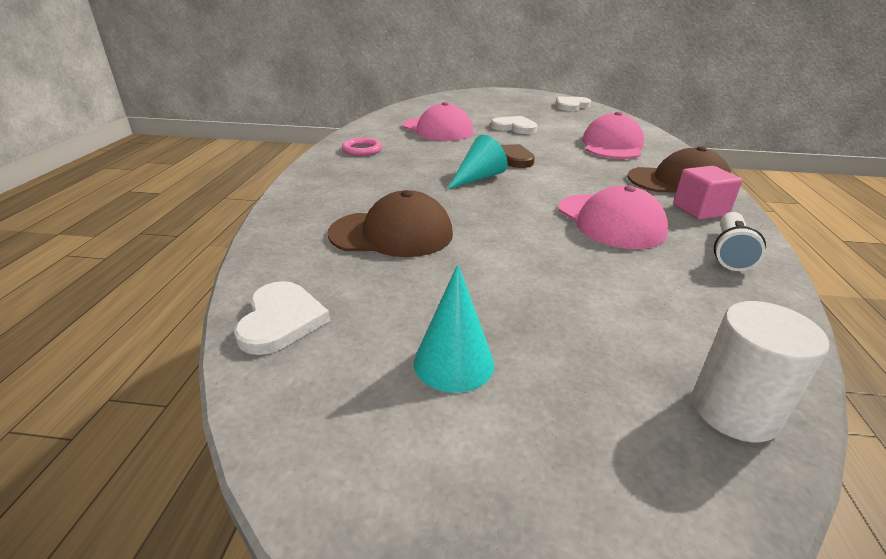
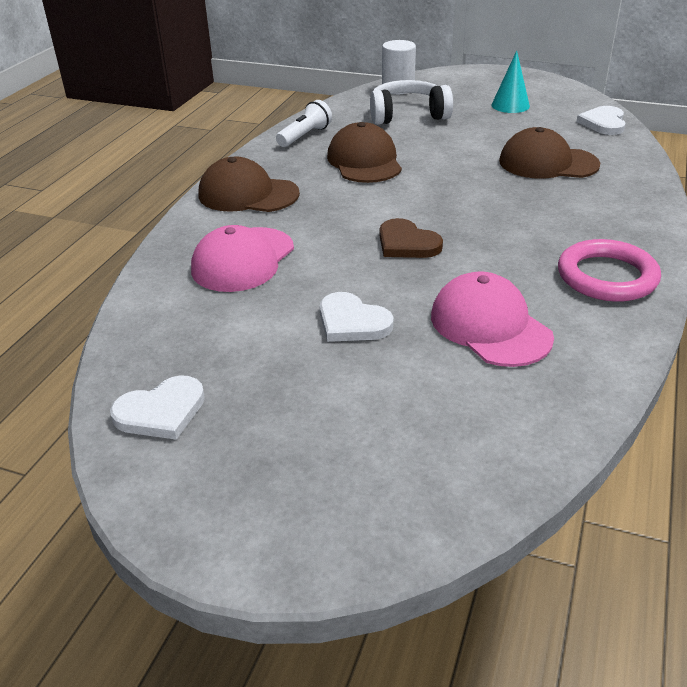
camera: 165 degrees left, 5 degrees up
(362, 150) = (607, 276): pink ring -> pink ring, size x1.72
(477, 178) = (458, 214): turquoise cone -> none
(610, 221) = (364, 161): pink cap -> brown cap
(630, 311) = (407, 115): none -> white headphones
(700, 210) = (275, 165): pink cube -> none

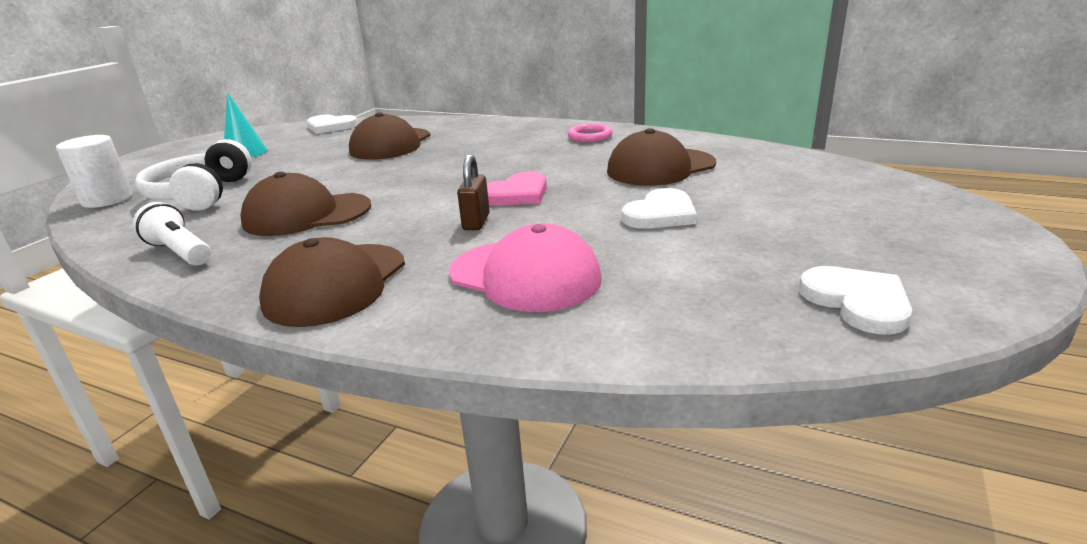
camera: 85 degrees left, 10 degrees down
(343, 230) = (476, 222): none -> brown padlock
(407, 243) = (516, 194): brown heart -> pink heart
(490, 326) = (660, 167): pink cap -> brown cap
(607, 276) = (590, 136): pink ring -> pink ring, size x0.58

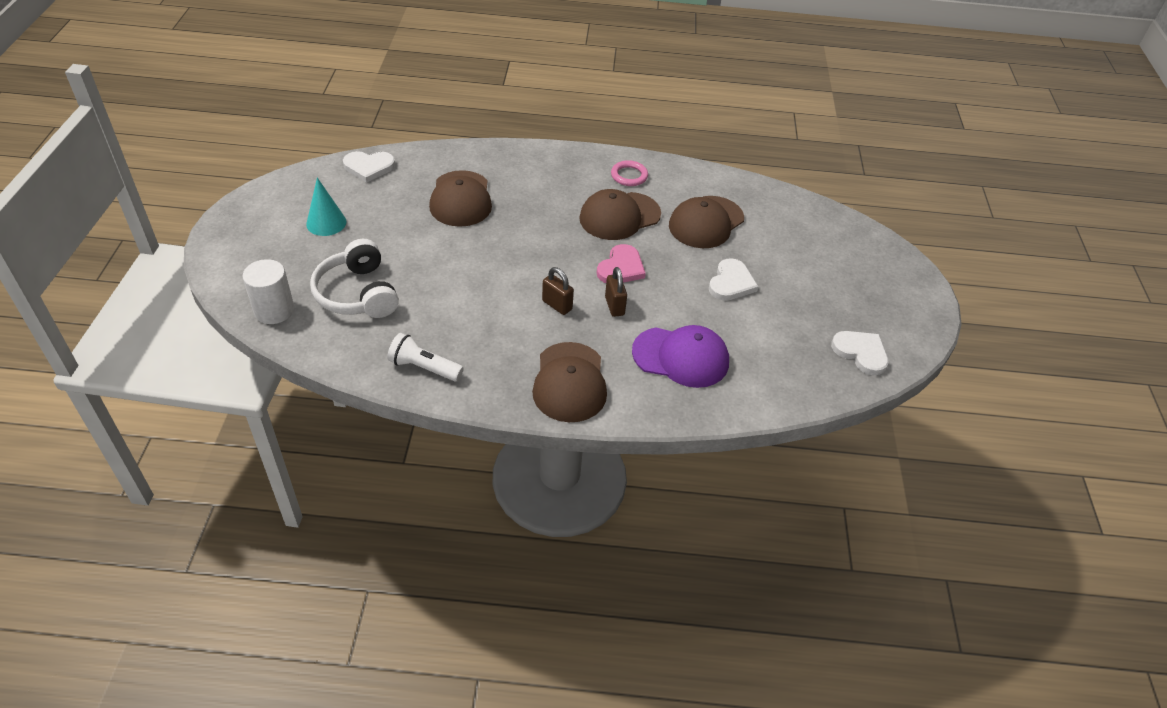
camera: 25 degrees left, 20 degrees up
(307, 214) = (479, 311): brown cap -> brown cap (619, 216)
(403, 216) = (557, 305): none -> brown padlock
(525, 276) = (681, 357): pink cap -> purple cap

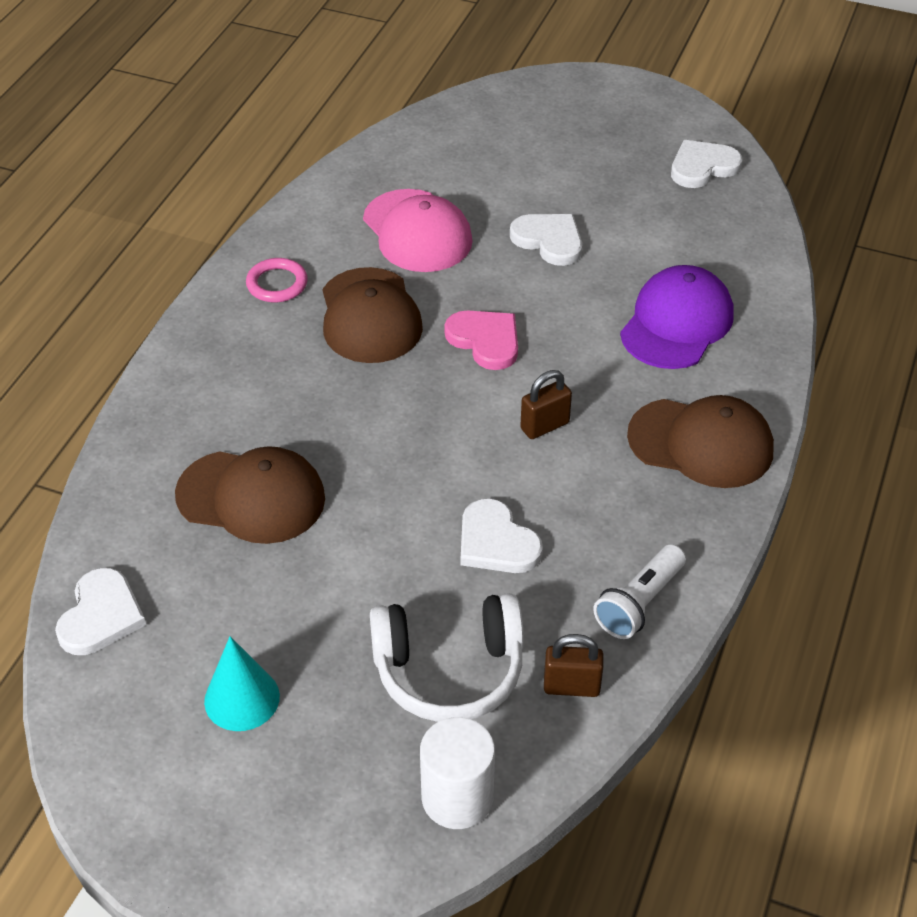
camera: 70 degrees left, 0 degrees up
(455, 298) = (496, 542): none -> white heart
(614, 306) = (563, 365): brown padlock -> brown padlock (571, 686)
(706, 222) = (417, 231): brown cap -> pink cap

